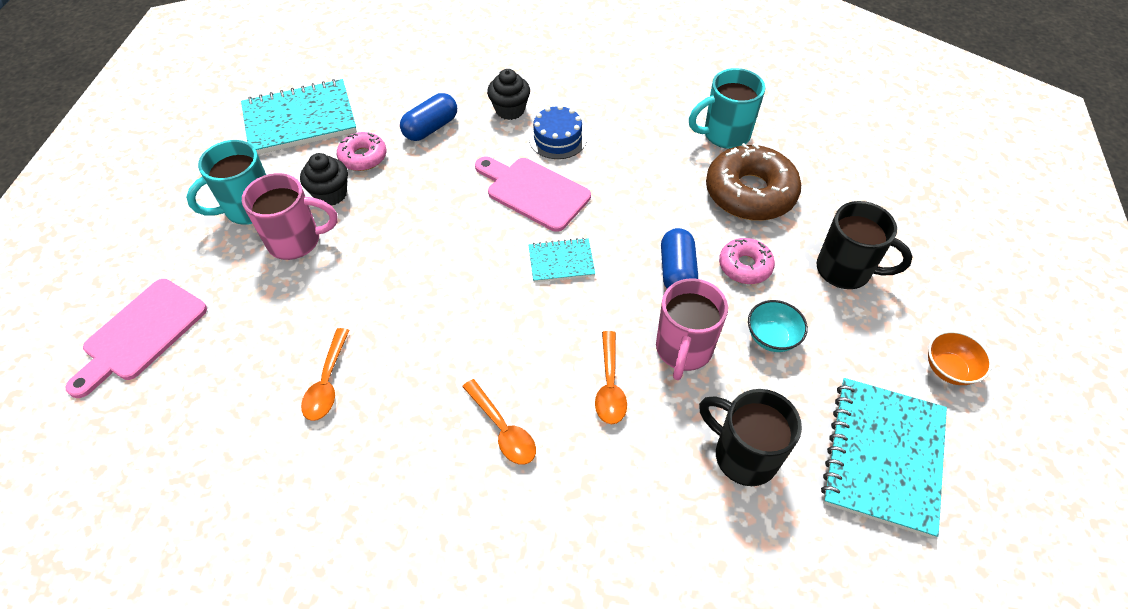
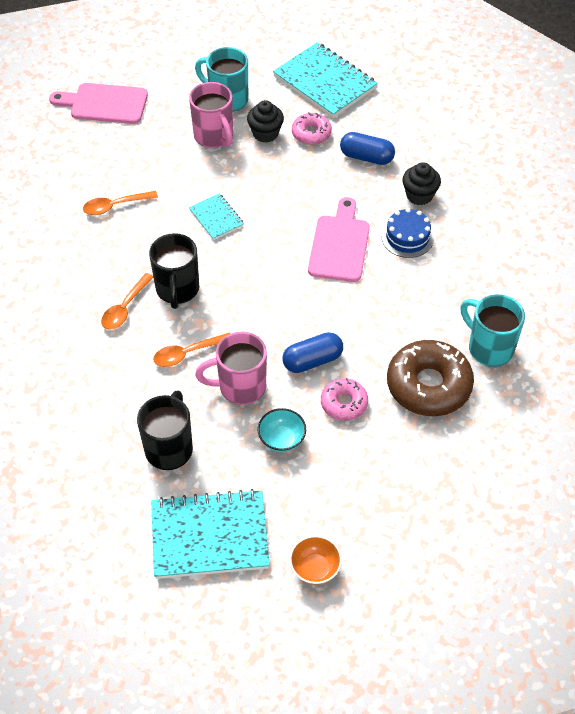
camera: 65 degrees right, 0 degrees up
(561, 262) = (281, 287): turquoise notebook -> turquoise notebook (216, 218)
(845, 270) = (380, 475): black mug -> black mug (177, 290)

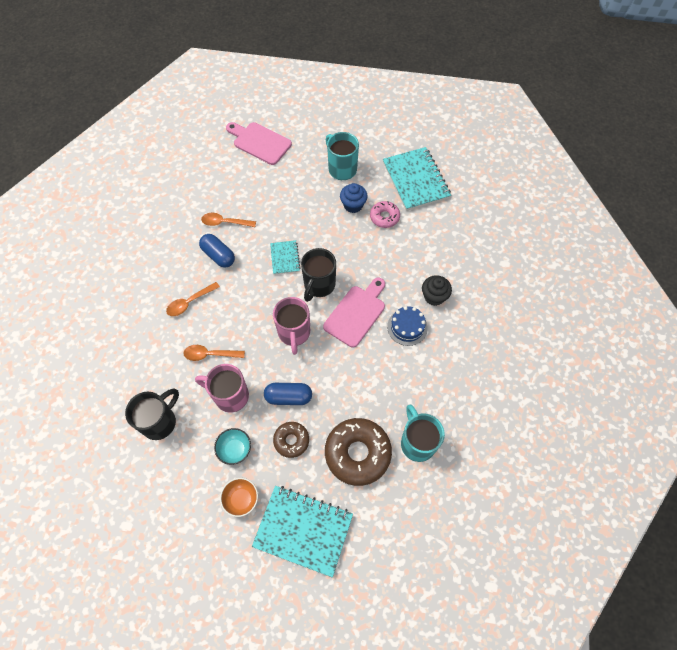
camera: 25 degrees right, 10 degrees up
(177, 290) = (230, 303): black mug -> black mug (319, 285)
(209, 536) = (149, 501): turquoise notebook -> turquoise notebook (303, 530)
(214, 137) = (317, 195): pink mug -> pink mug (294, 333)
(265, 133) = (353, 205): black cupcake -> blue cupcake
(315, 568) = (202, 561): orange bowl -> orange bowl (241, 499)
(344, 403) = (291, 440): pink donut -> brown donut
(366, 157) = (413, 251): blue capsule -> blue capsule (218, 255)

